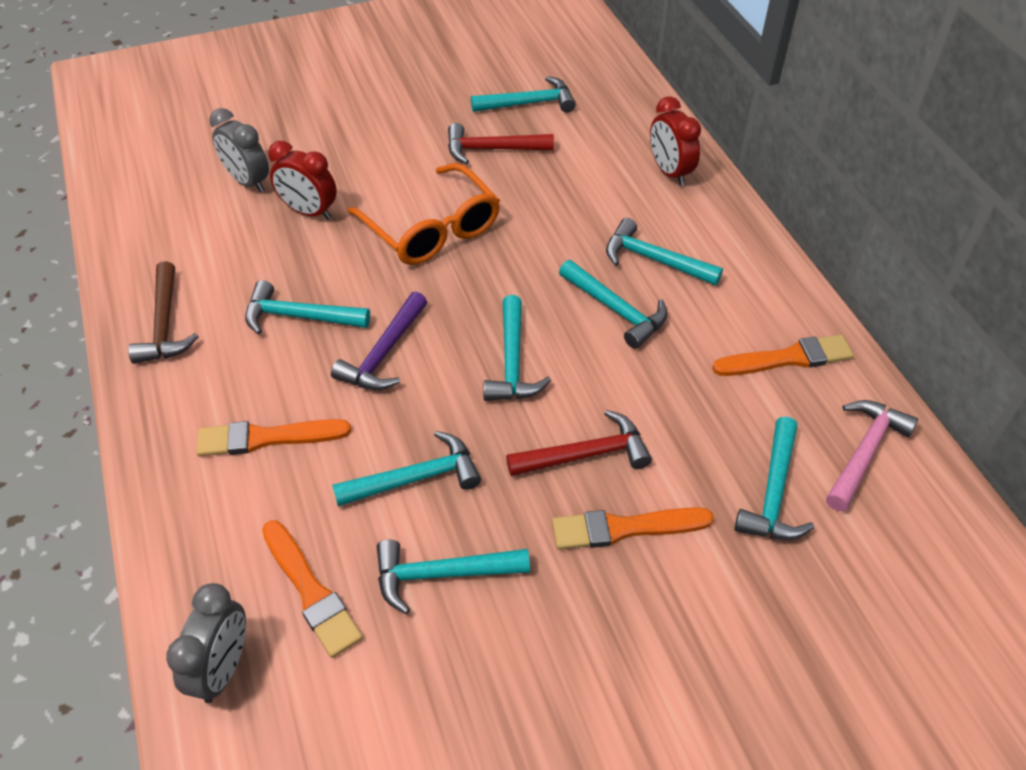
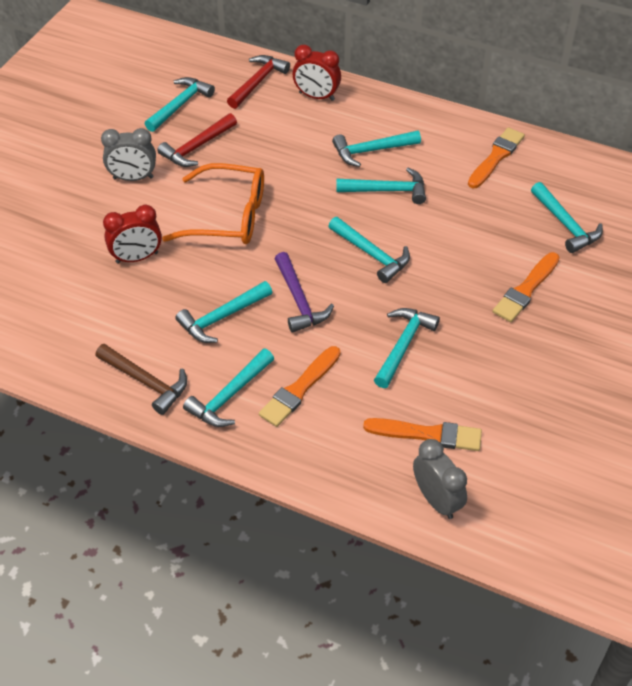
camera: 45 degrees left, 0 degrees up
(248, 182) = (67, 268): grey clock -> grey clock (133, 178)
(442, 574) = (476, 376): turquoise hammer -> turquoise hammer (229, 396)
(585, 454) = (466, 271): red hammer -> red hammer (258, 82)
(864, 452) = (579, 178): pink hammer -> none

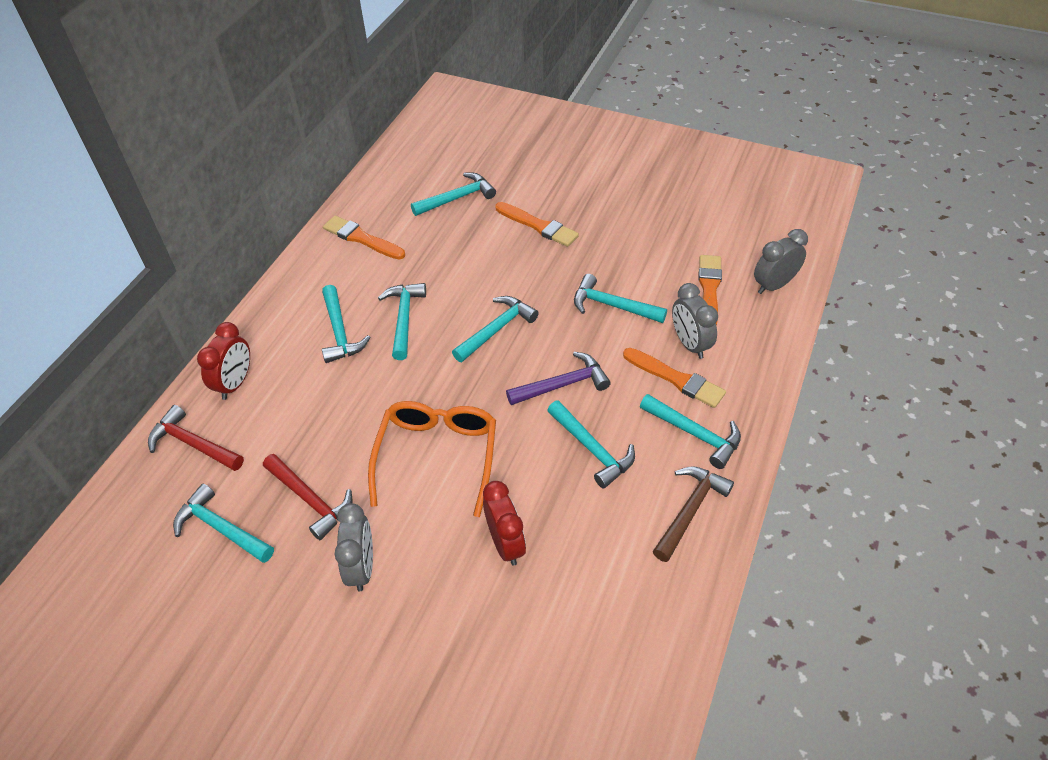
camera: 90 degrees left, 0 degrees up
(346, 406) = (690, 344): none -> grey clock

